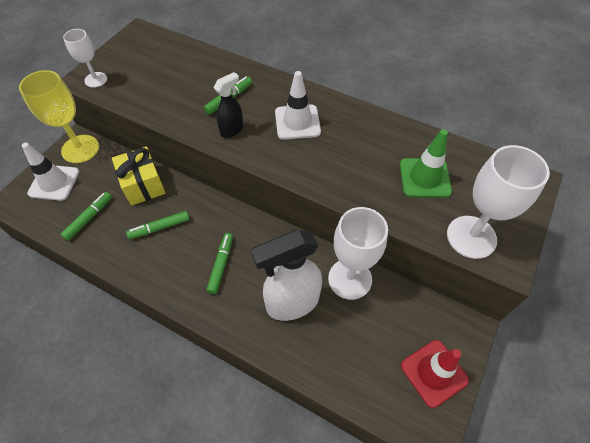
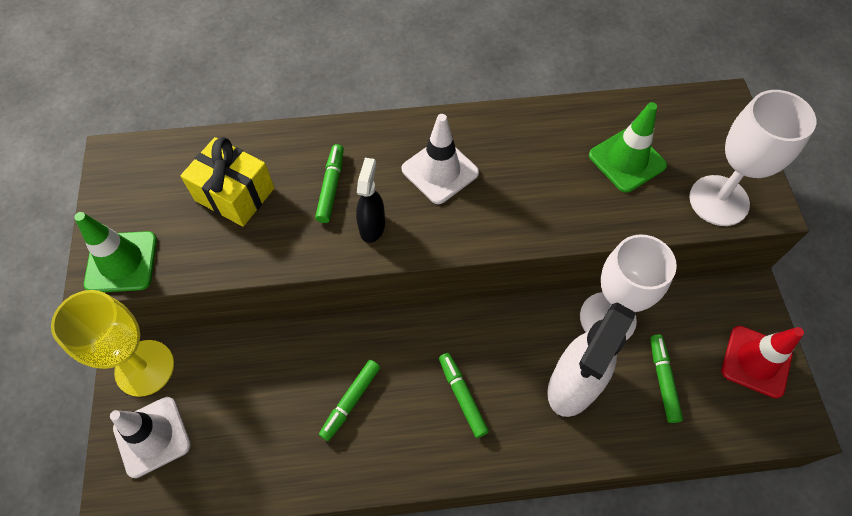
camera: 35 degrees left, 5 degrees up
(89, 218) = (248, 450): green marker -> green marker (662, 380)
(96, 80) = (121, 262): white goblet -> green traffic cone
(143, 185) = (279, 361): yellow gift -> yellow gift (235, 194)

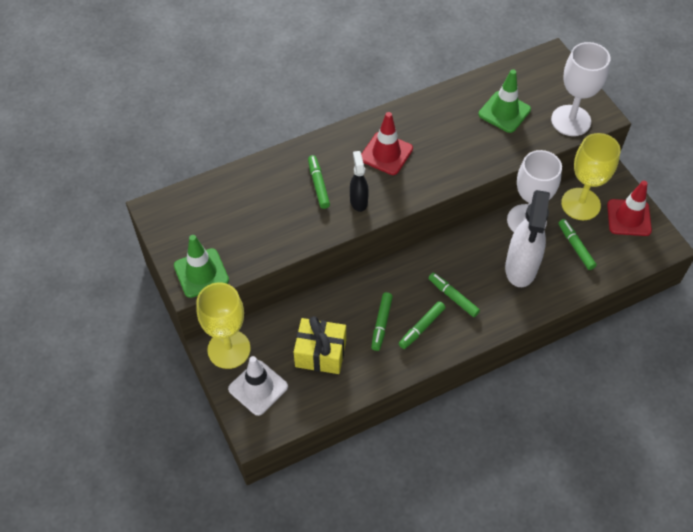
camera: 20 degrees left, 5 degrees down
(235, 194) = (255, 208): yellow gift -> yellow gift (320, 353)
(401, 427) = (421, 327): none -> green marker
(440, 171) = (386, 153): white traffic cone -> red traffic cone
(693, 318) = (580, 204): none -> yellow goblet

